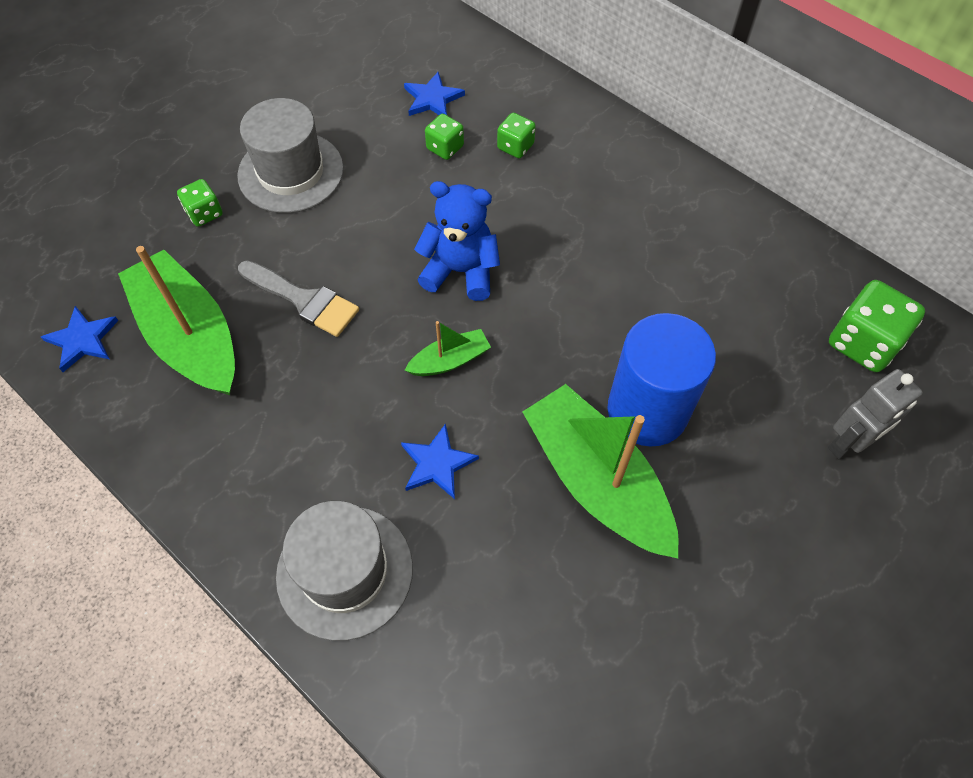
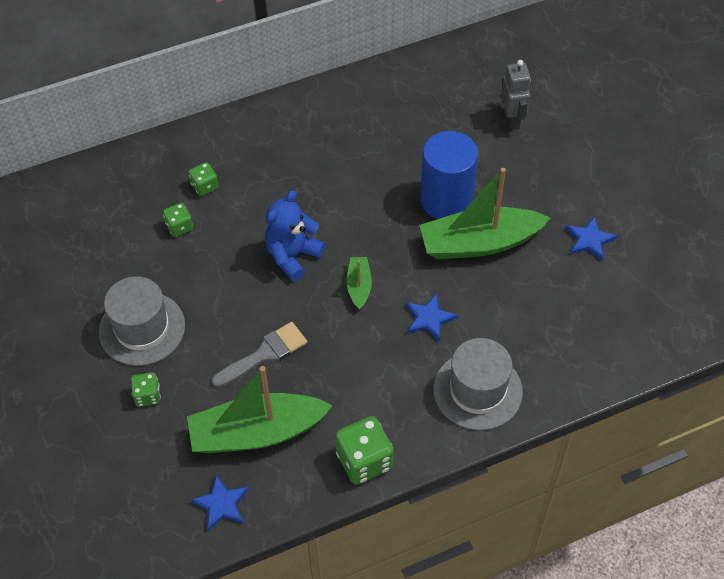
camera: 65 degrees left, 5 degrees down
(432, 99) = (127, 218): blue star -> blue star (589, 240)
(863, 343) = (454, 82): green dice -> green dice (364, 460)

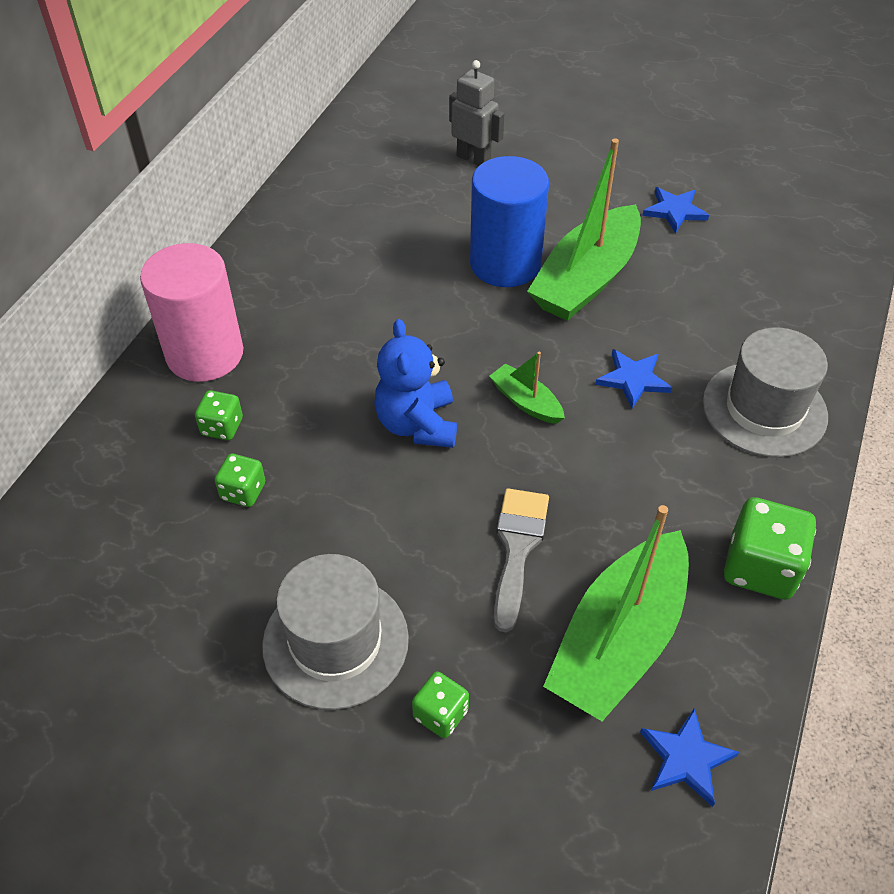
camera: 45 degrees left, 5 degrees down
(238, 140) = (205, 354): none -> pink cylinder

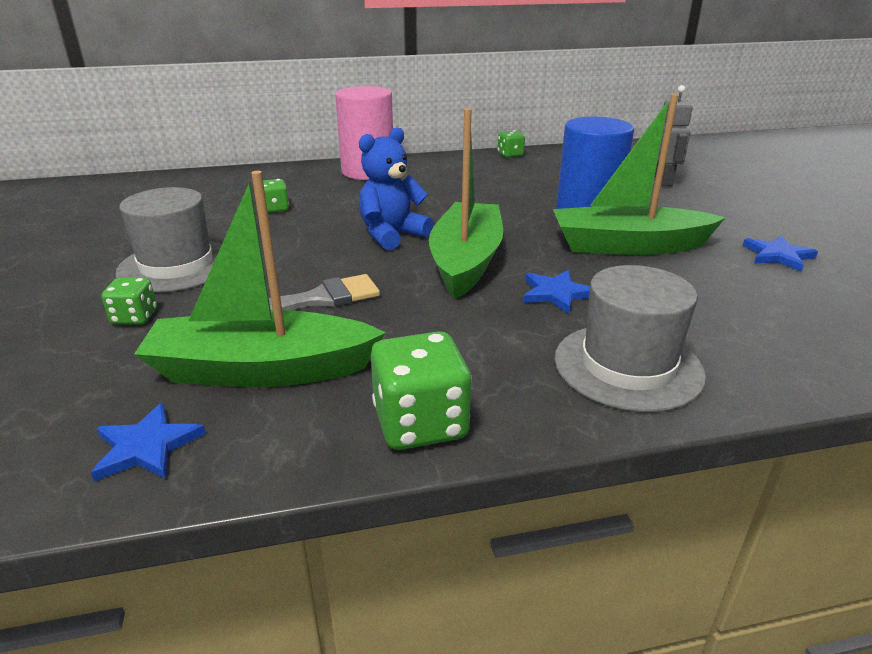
camera: 55 degrees right, 20 degrees down
(222, 427) = (318, 190): green dice -> green dice (510, 155)
(526, 402) = (466, 261): green boat -> green boat, size x2.14

